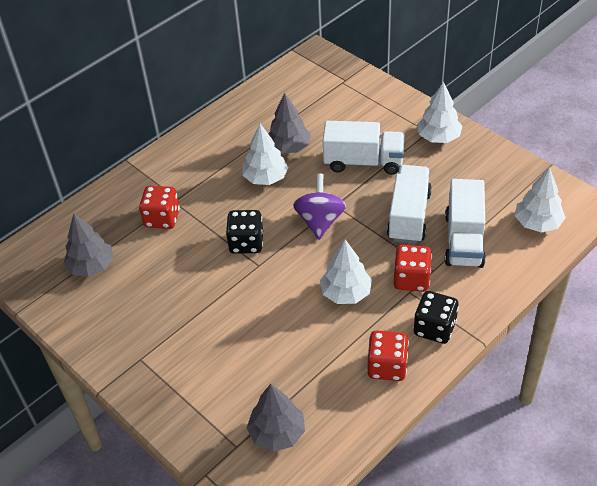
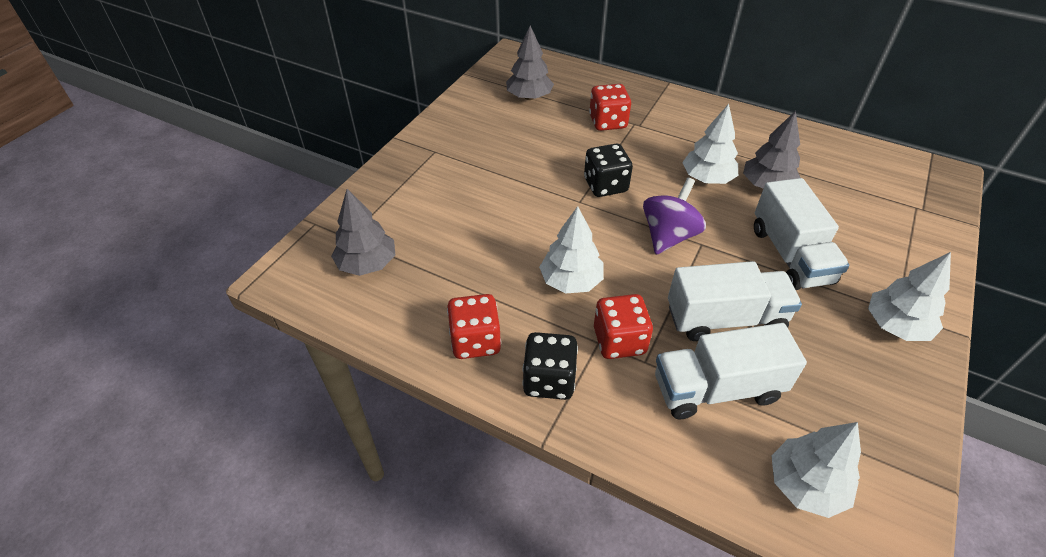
camera: 70 degrees right, 0 degrees up
(320, 221) = (668, 236): purple spinning top -> purple spinning top turned 45 degrees counterclockwise

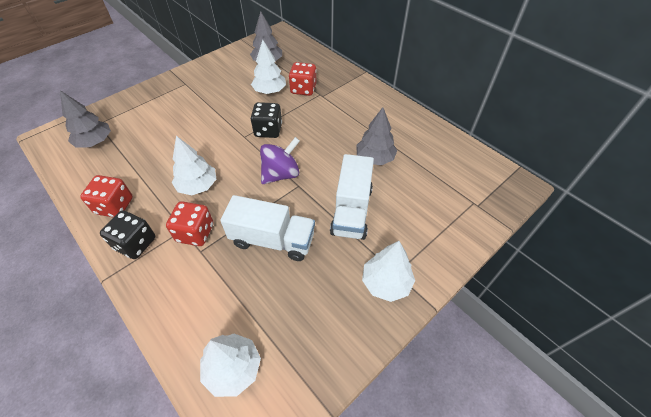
camera: 20 degrees right, 5 degrees up
(707, 178) = (338, 142): white tree -> white tree (270, 91)
(717, 389) = (229, 284): white truck -> none

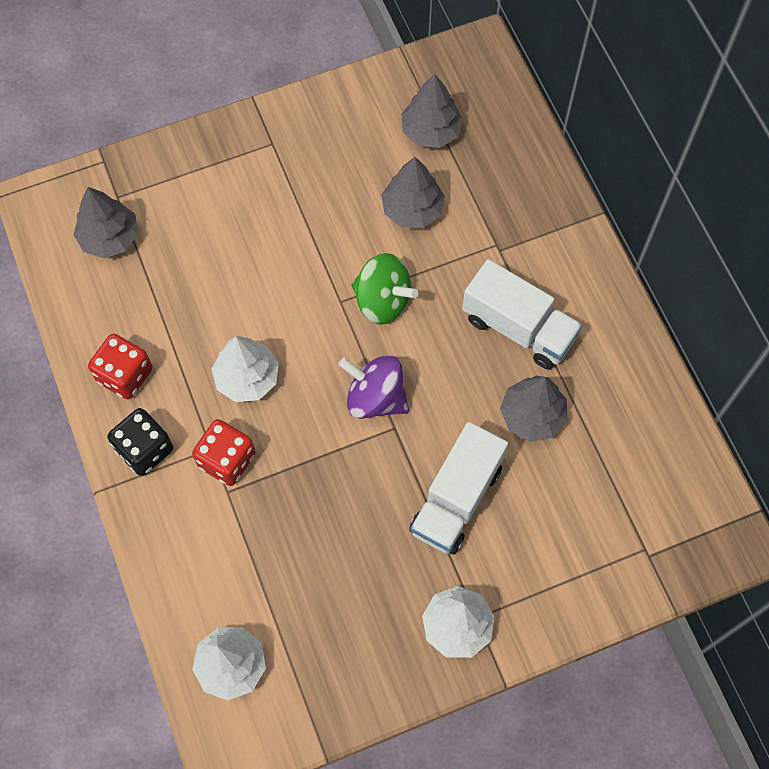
camera: 20 degrees right, 15 degrees up
(268, 130) = (382, 301): black dice -> green spinning top
(270, 91) = (412, 209): white tree -> grey tree
(272, 240) = (328, 508): white truck -> white truck (518, 328)
(281, 174) = (375, 398): purple spinning top -> purple spinning top turned 135 degrees counterclockwise
(303, 89) = (472, 223): red dice -> none

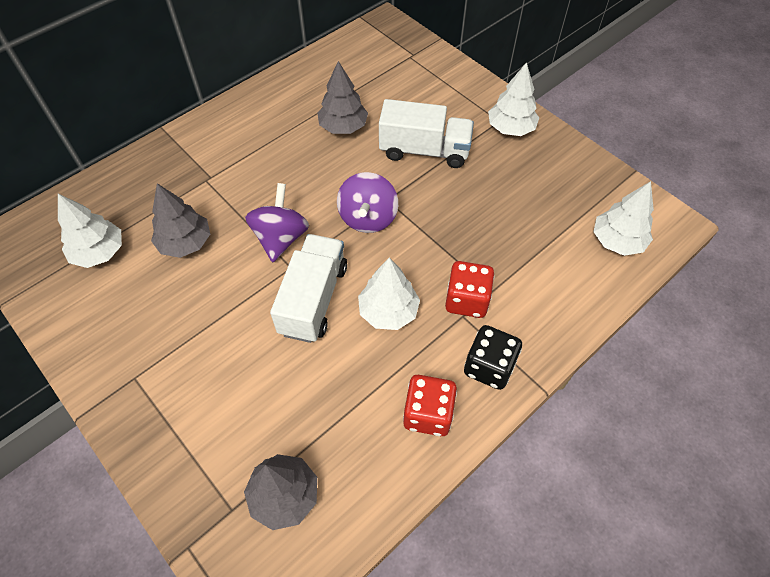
camera: 110 degrees left, 10 degrees down
(382, 301) = (280, 238): green spinning top -> purple spinning top
(431, 131) = (99, 252): grey tree -> white tree
(518, 328) = (275, 150): white truck -> white truck (313, 299)

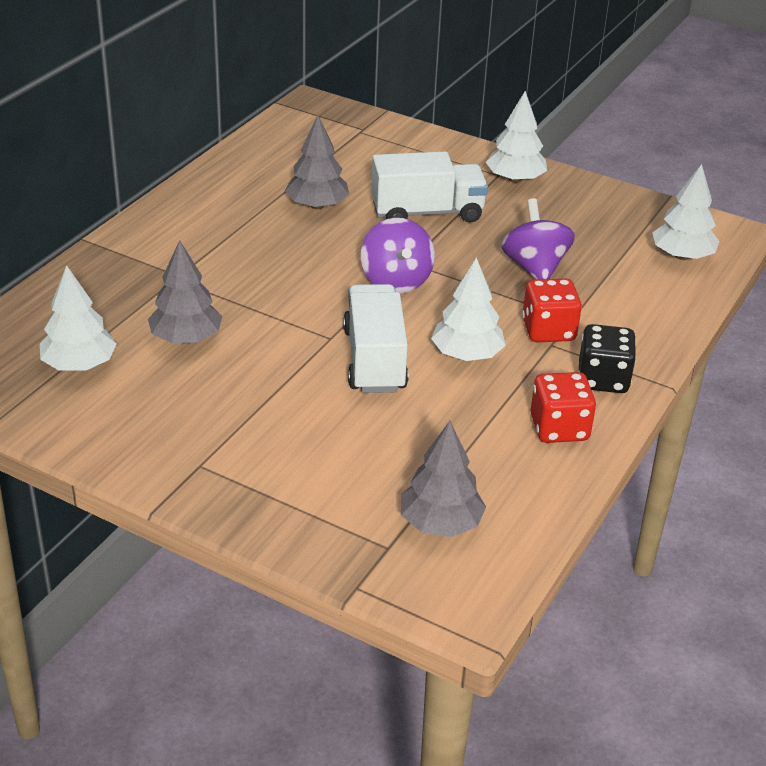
camera: 20 degrees left, 20 degrees down
(280, 238) = (302, 315): purple spinning top -> purple spinning top (534, 268)

